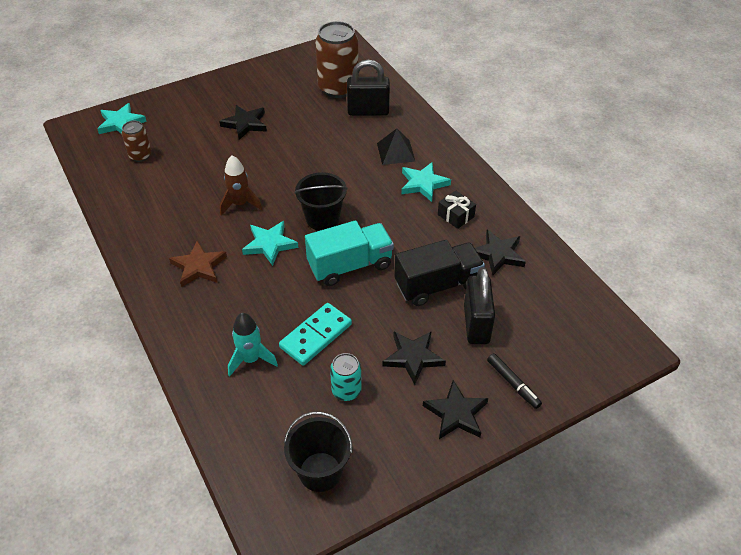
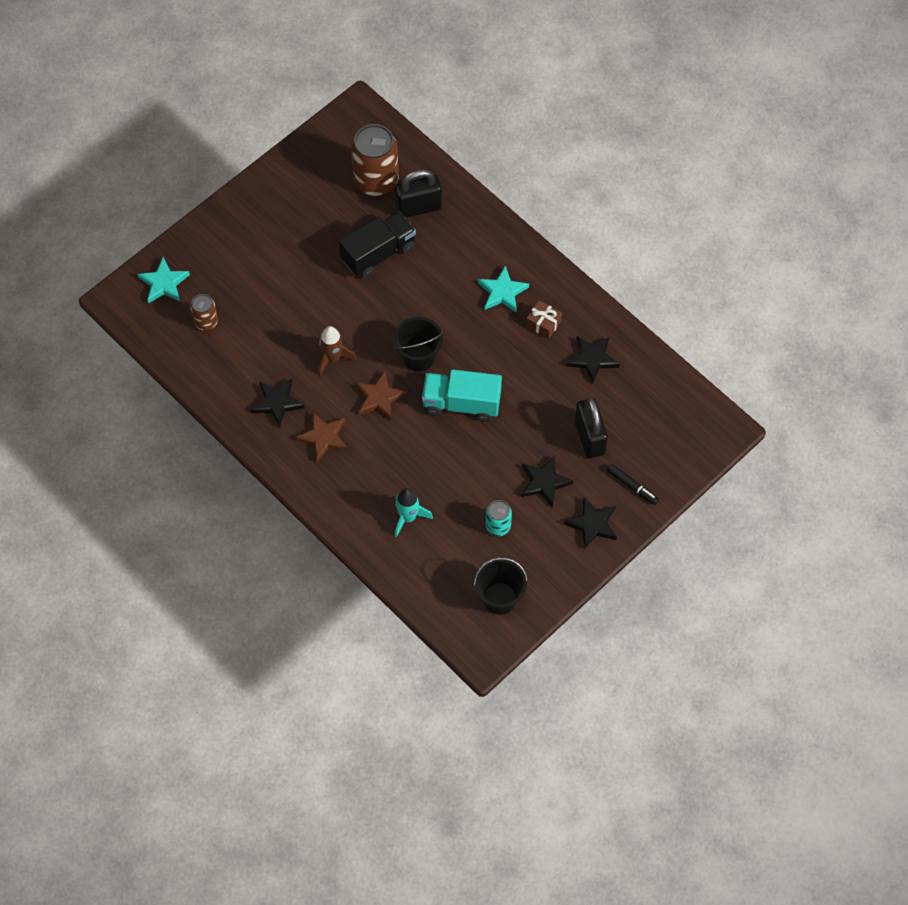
camera: 15 degrees left, 15 degrees up
(245, 124) = (296, 254): black star -> black star (277, 403)
(269, 244) = (379, 398): turquoise star -> brown star
(316, 336) = (455, 482): turquoise domino -> none
(350, 265) = (461, 403): turquoise truck -> turquoise truck turned 135 degrees counterclockwise
(396, 152) = (463, 257): black pyramid -> none
(437, 285) = (546, 405): black truck -> black truck (378, 253)
(455, 215) = (543, 323): black gift -> brown gift

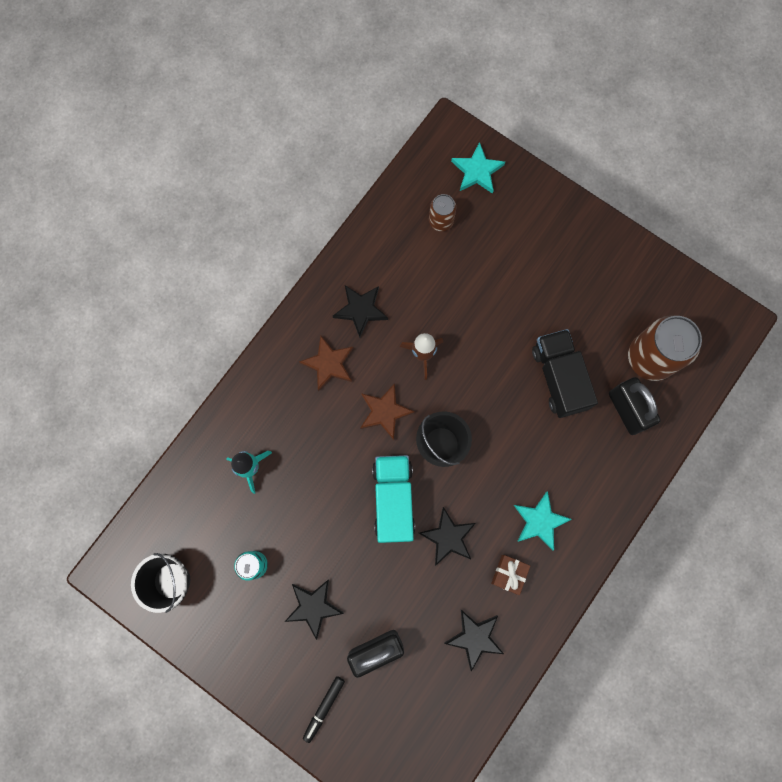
camera: 80 degrees right, 15 degrees up
(378, 253) = (559, 378): black truck -> black truck turned 150 degrees counterclockwise
(592, 524) = (271, 668): black star -> black star (448, 537)

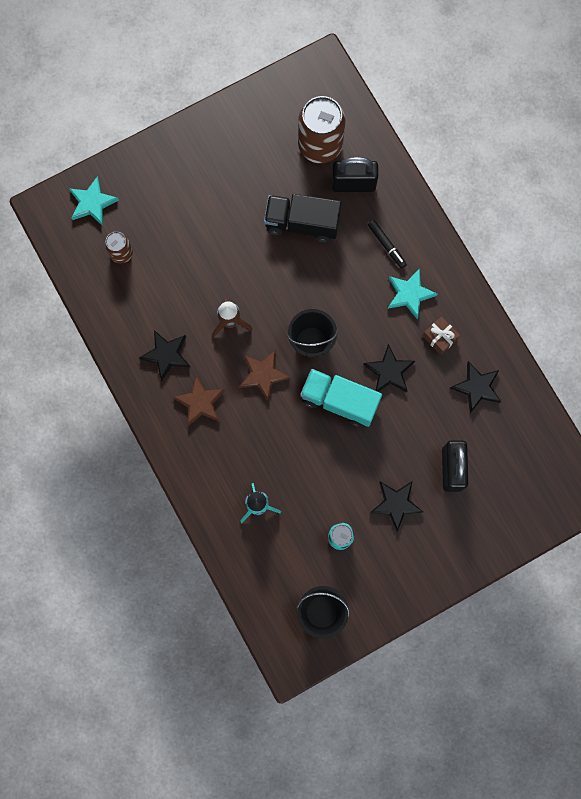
camera: 65 degrees left, 0 degrees up
(324, 708) = (478, 530): black marker -> black marker (387, 245)

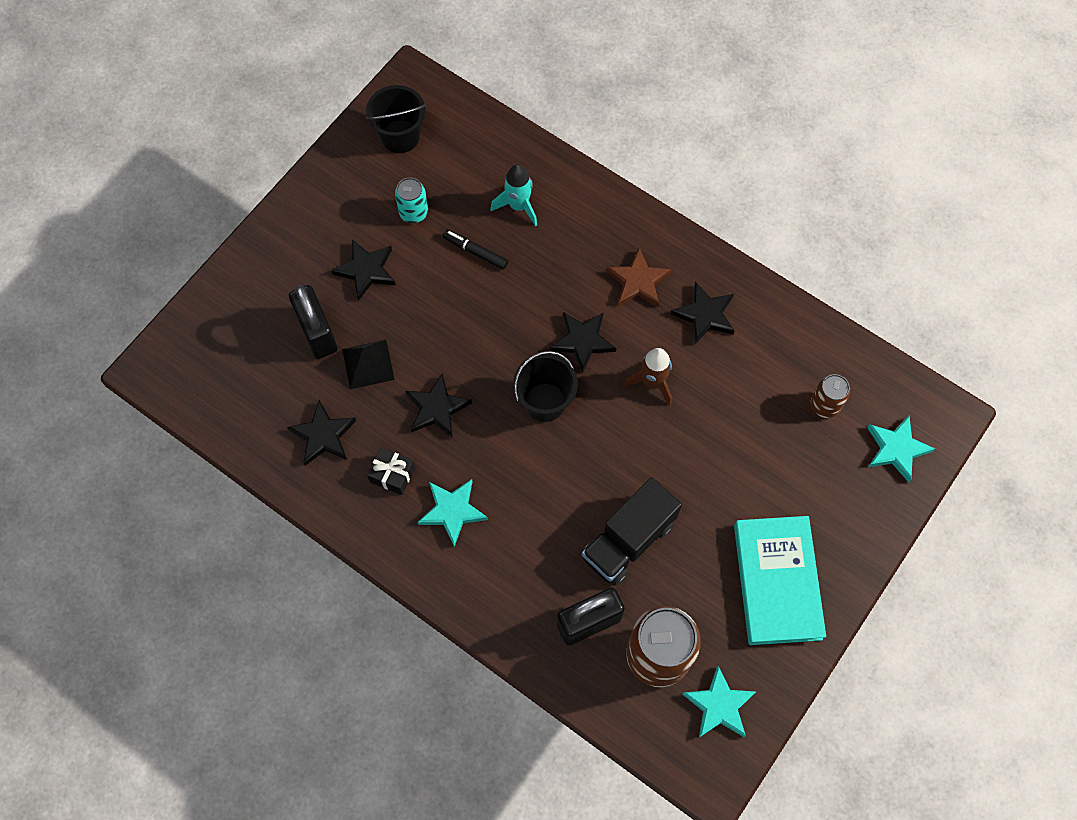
camera: 155 degrees right, 10 degrees down
(220, 156) = (777, 581): none -> turquoise book
(263, 375) = (582, 341): brown star -> black star
(297, 101) = (719, 705): none -> turquoise star
(302, 223) = (628, 540): black truck -> black truck turned 150 degrees clockwise
(339, 401) = (480, 350): turquoise truck -> none
(387, 245) = (508, 560): black marker -> black marker (475, 252)
(424, 427) = (368, 364): none -> black pyramid
(440, 338) = (392, 474): brown gift -> black gift

